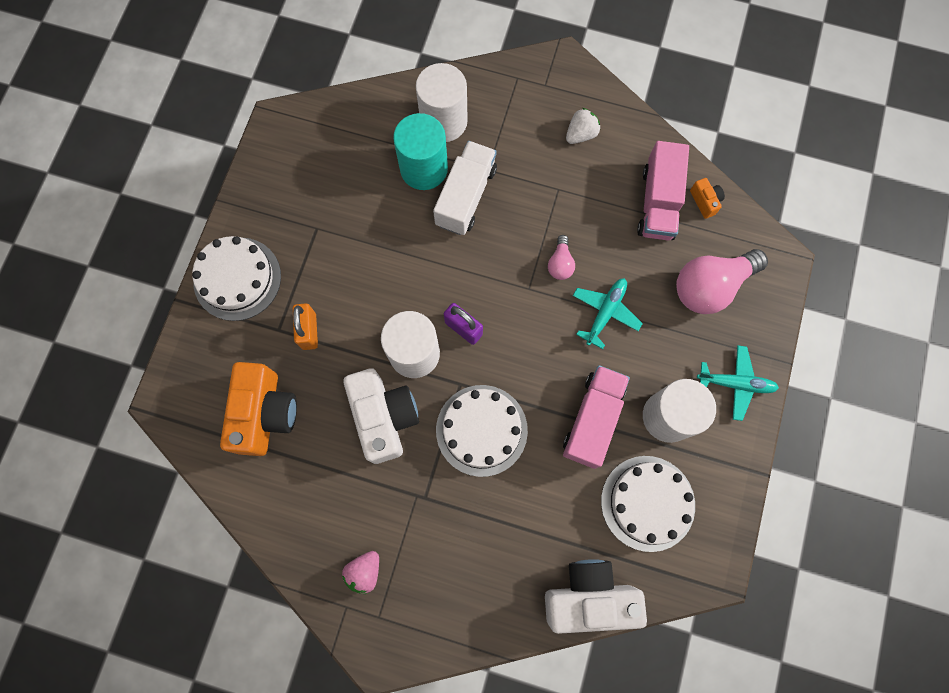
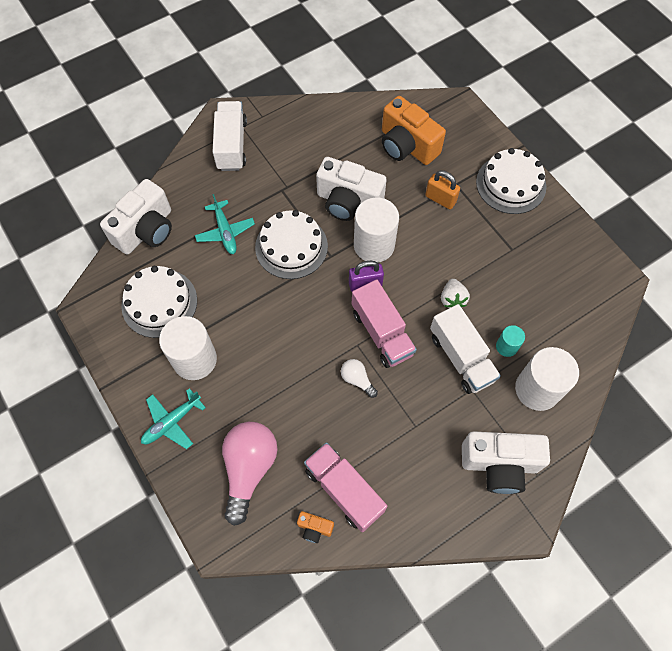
camera: 130 degrees right, 10 degrees down
(364, 571) = (271, 136): pink strawberry -> none
(412, 605) = (232, 145): none -> white truck
(424, 168) = (506, 346): turquoise cylinder -> turquoise cylinder, size x0.50
(533, 108) = (499, 464): none -> white camera
(560, 263) = (357, 380): pink light bulb -> white light bulb
(580, 134) = (448, 482): white strawberry -> white strawberry (452, 299)
(592, 419) = (237, 313): pink truck -> pink truck (382, 333)
(605, 312) = (297, 380): turquoise plane -> turquoise plane (225, 232)

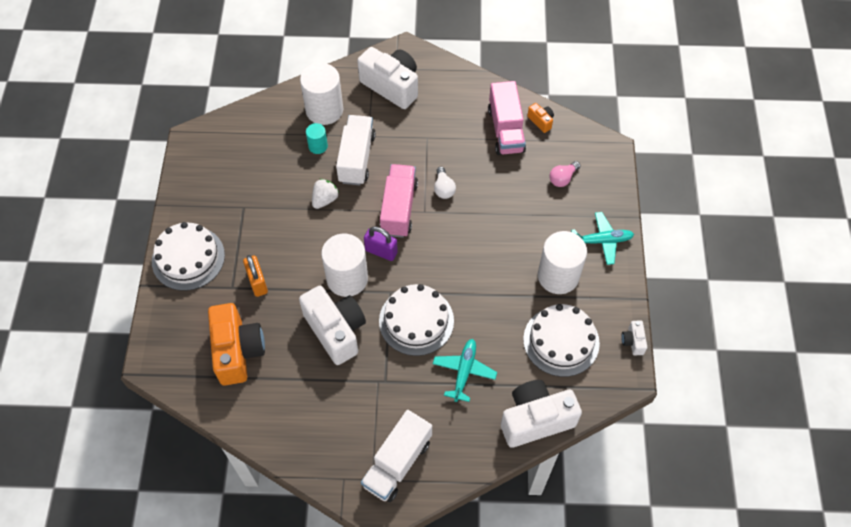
camera: 145 degrees left, 5 degrees down
(95, 340) = (633, 341): none -> white camera
(249, 469) = (562, 178): pink light bulb -> pink light bulb, size x0.48

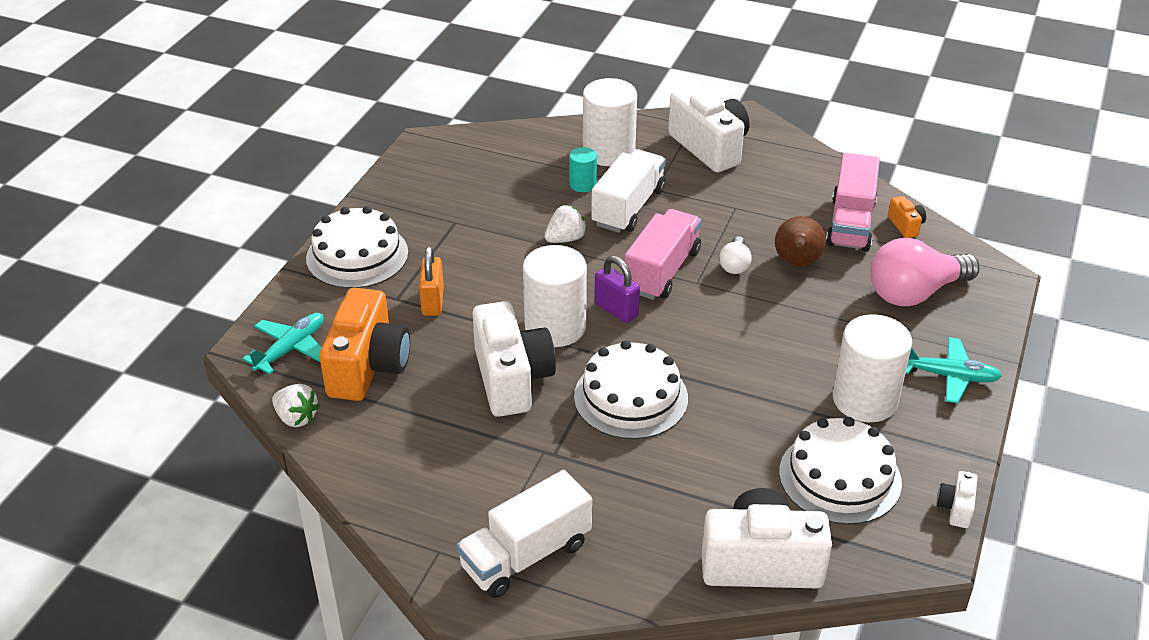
camera: 20 degrees right, 20 degrees down
(209, 408) = (296, 418): none -> white strawberry
(464, 371) = (675, 473): turquoise plane -> turquoise plane (291, 348)
(482, 175) = (797, 263): none -> brown pear
(562, 178) = (914, 293): pink light bulb -> pink light bulb, size x2.07

